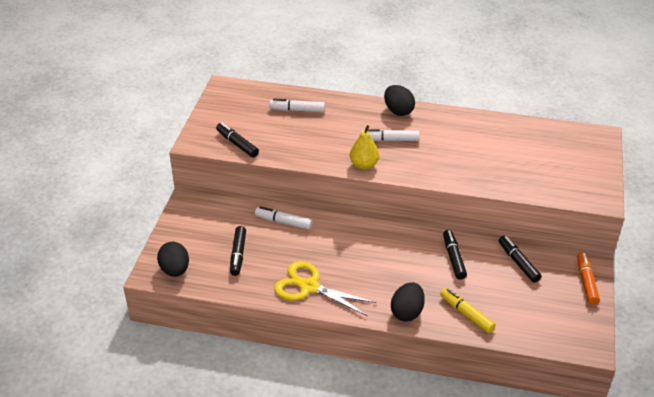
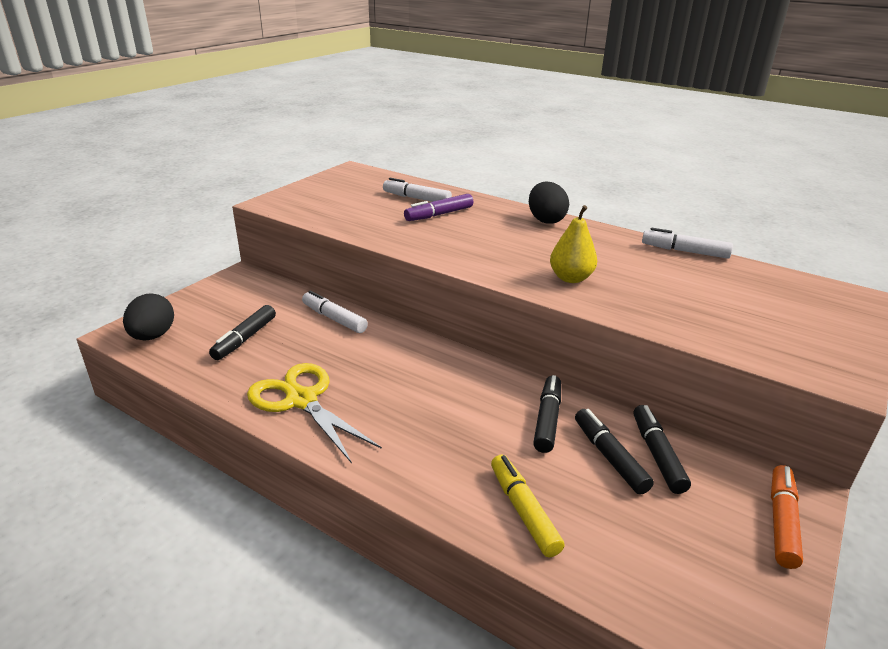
camera: 20 degrees right, 10 degrees down
(237, 144) = (315, 212): black marker -> black marker (609, 457)
(324, 124) = (439, 214): none -> purple marker
(364, 165) = (458, 259): yellow pear -> yellow pear (570, 278)
(390, 140) = (514, 243): white marker -> white marker (685, 251)
(407, 312) = (422, 477): black egg -> none

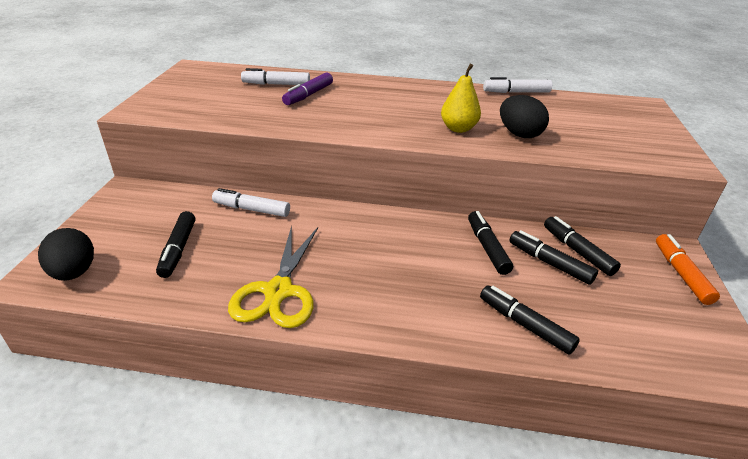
camera: 25 degrees left, 5 degrees up
(301, 400) = (278, 291): yellow scissors -> yellow scissors turned 105 degrees counterclockwise
(523, 511) = (525, 325): yellow marker -> black marker
(546, 220) = (398, 85): black egg -> black egg (519, 134)

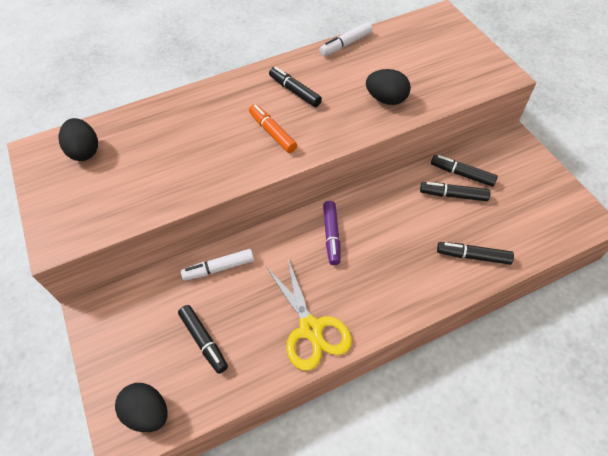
camera: 30 degrees left, 20 degrees up
(223, 78) = (85, 151): none -> black egg
(276, 84) = (144, 135): white marker -> none
(308, 95) = (188, 135): purple marker -> purple marker (331, 235)
(458, 129) = (341, 116): yellow pear -> none
(487, 248) = (408, 204): black marker -> black marker (295, 91)
(681, 274) = (527, 159): orange marker -> orange marker (272, 133)

